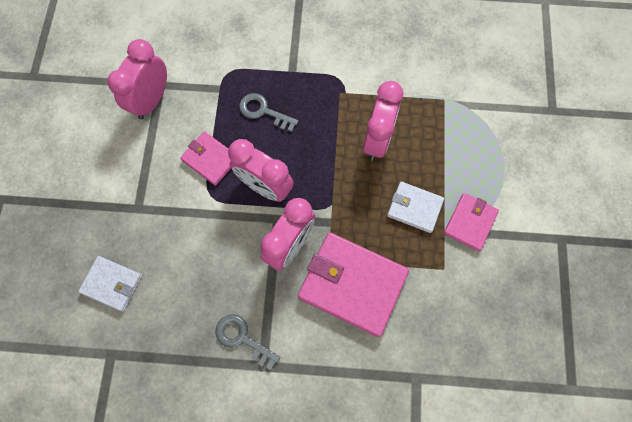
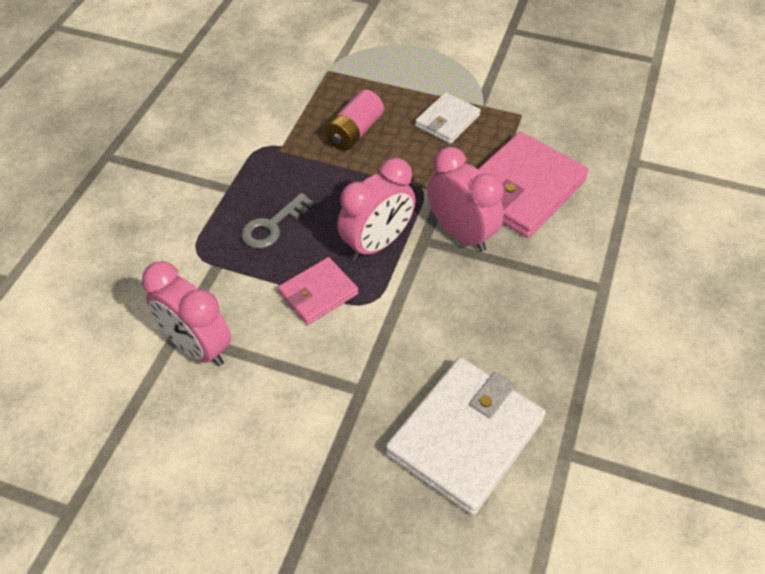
camera: 75 degrees left, 20 degrees down
(112, 284) = (465, 437): white wallet -> white wallet, size x1.81
(242, 338) = (568, 301): grey key -> none
(377, 140) = (354, 132): pink clock -> pink battery
(470, 222) = (476, 85): pink wallet -> none

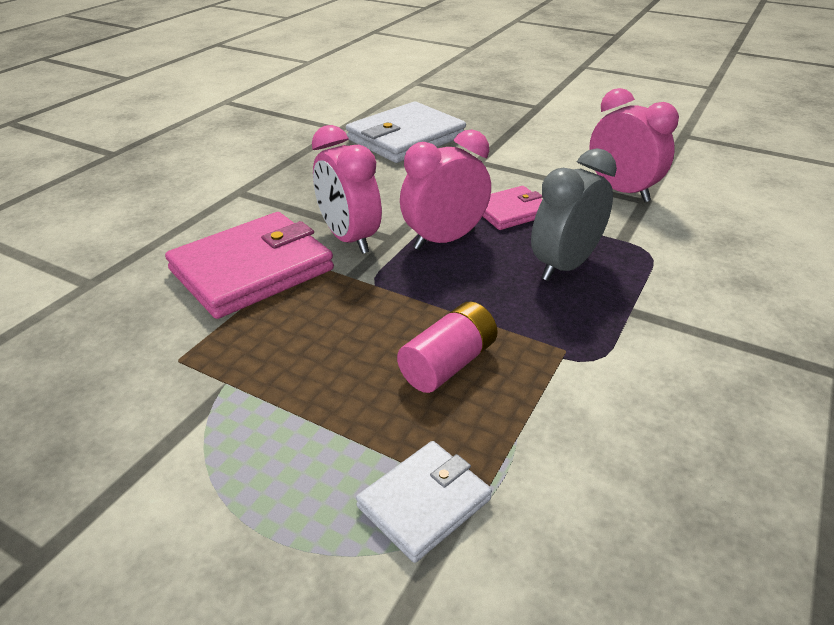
camera: 170 degrees left, 15 degrees down
(272, 226) = (564, 266): grey key -> grey clock
(447, 121) = (297, 364): white wallet -> white wallet (424, 502)

